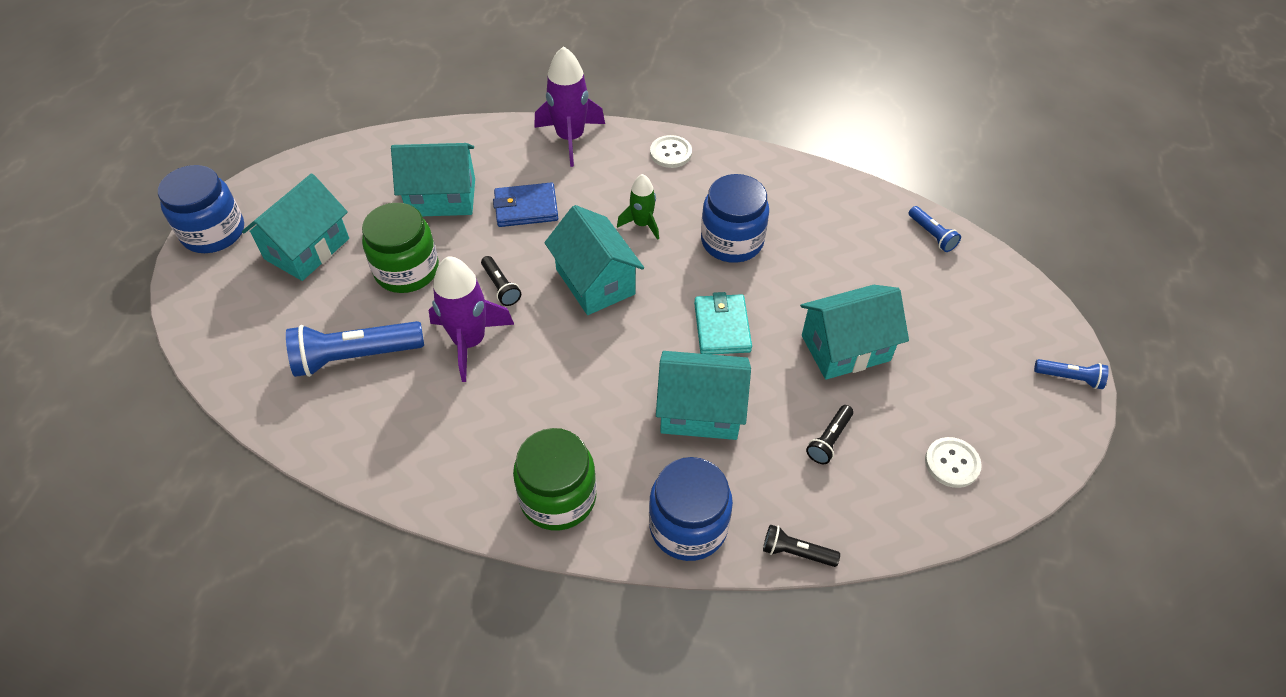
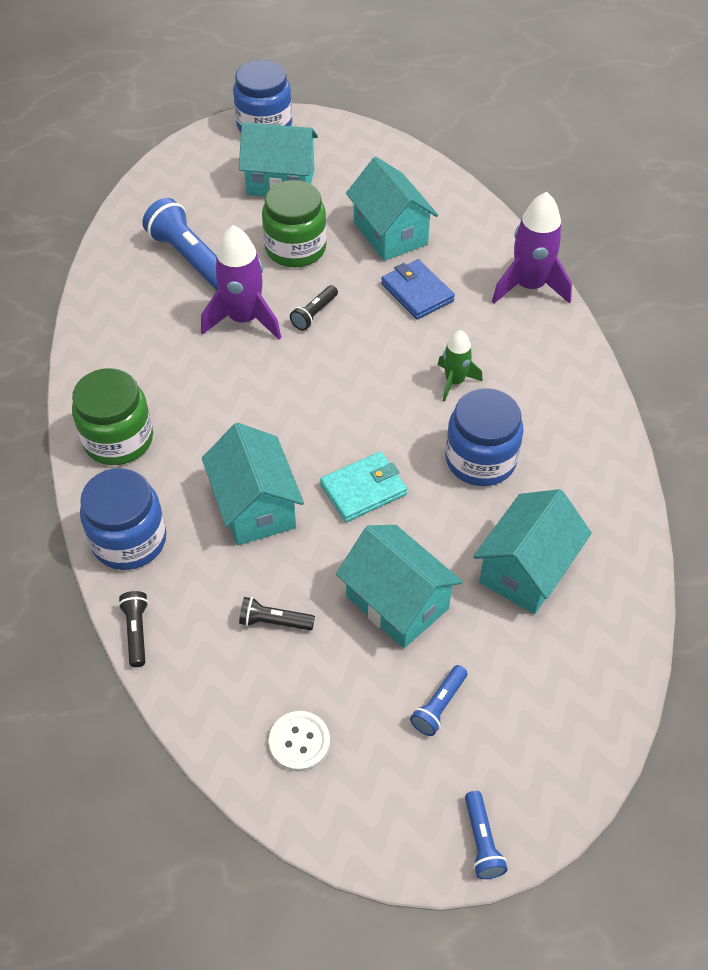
camera: 65 degrees right, 0 degrees up
(595, 281) = (360, 375): turquoise house -> turquoise house (526, 570)
(670, 153) = (568, 368): white button -> none
(931, 235) = (615, 641): blue flashlight -> blue flashlight (439, 706)

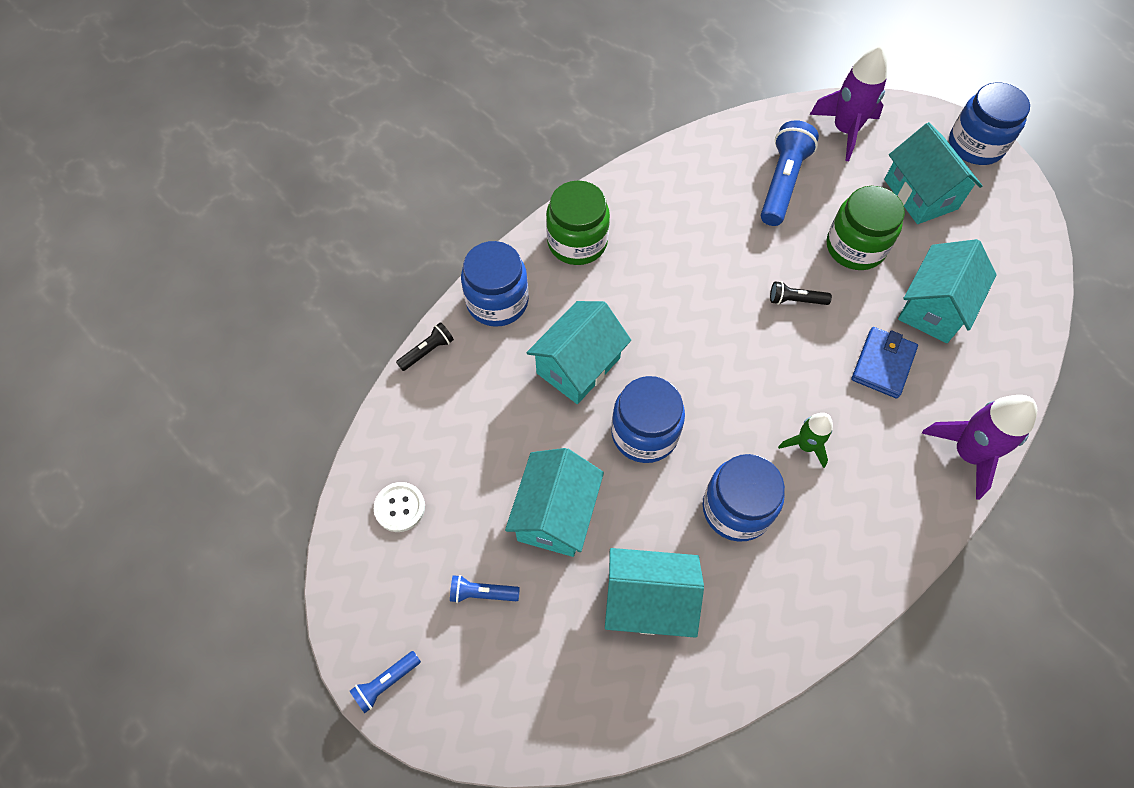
camera: 60 degrees right, 10 degrees up
(244, 319) = (750, 254): purple rocket -> purple rocket (845, 130)
(274, 621) = (487, 435): black flashlight -> none
(363, 489) = (644, 433): turquoise wallet -> blue jar

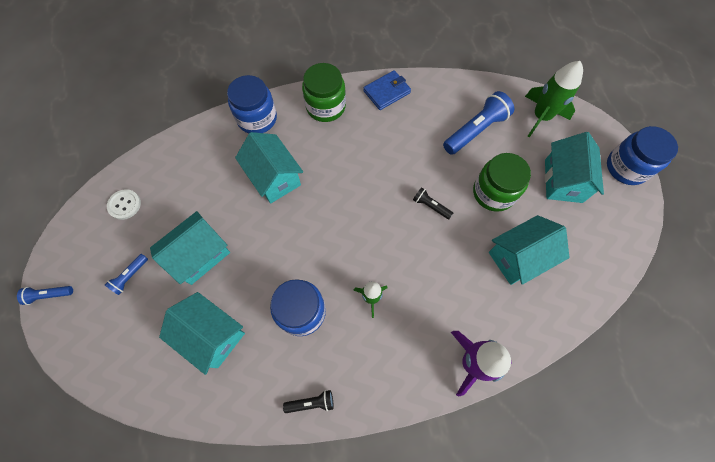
camera: 30 degrees right, 5 degrees up
(427, 351) = (200, 127): black flashlight -> black flashlight (311, 402)
(482, 593) = (130, 276): blue flashlight -> blue flashlight turned 90 degrees counterclockwise
(578, 365) = (274, 178): turquoise house -> turquoise house turned 75 degrees clockwise
(644, 433) = (282, 237): blue jar -> none
(845, 130) = (541, 117): purple rocket -> green rocket
(883, 364) = (457, 275): blue wallet -> blue wallet (387, 92)

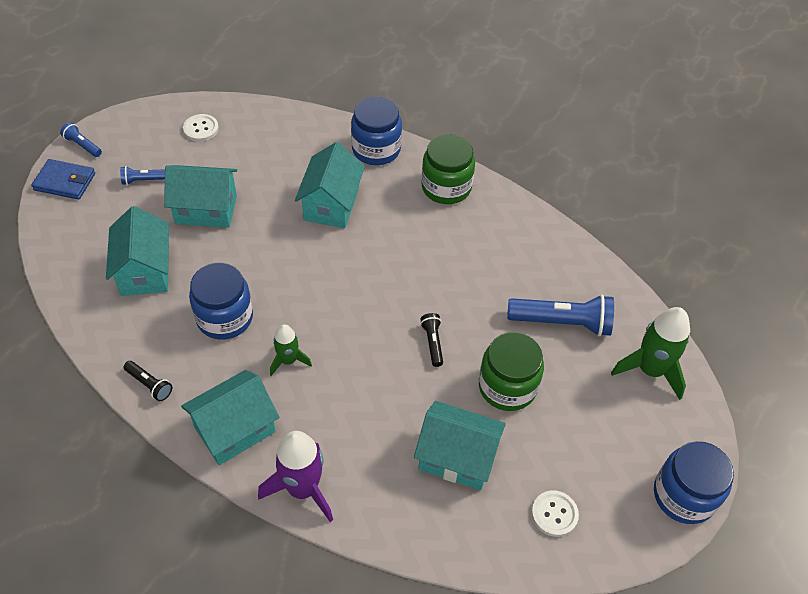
camera: 45 degrees right, 15 degrees down
(387, 92) = (518, 220): blue wallet -> blue wallet (65, 182)
(563, 181) = (593, 442): turquoise house -> turquoise house (235, 429)
(592, 237) = (554, 514): none -> white button

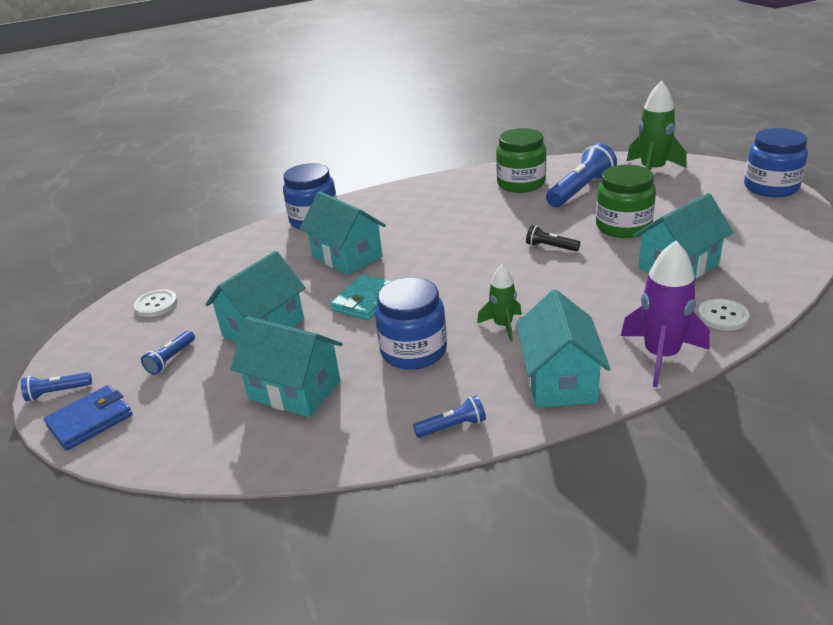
camera: 50 degrees left, 20 degrees down
(149, 384) = (452, 426): black flashlight -> blue flashlight
(274, 252) = (365, 300): none -> turquoise wallet
(446, 187) = (395, 200): green jar -> green jar (521, 183)
(554, 514) = (760, 239): white button -> white button (722, 316)

